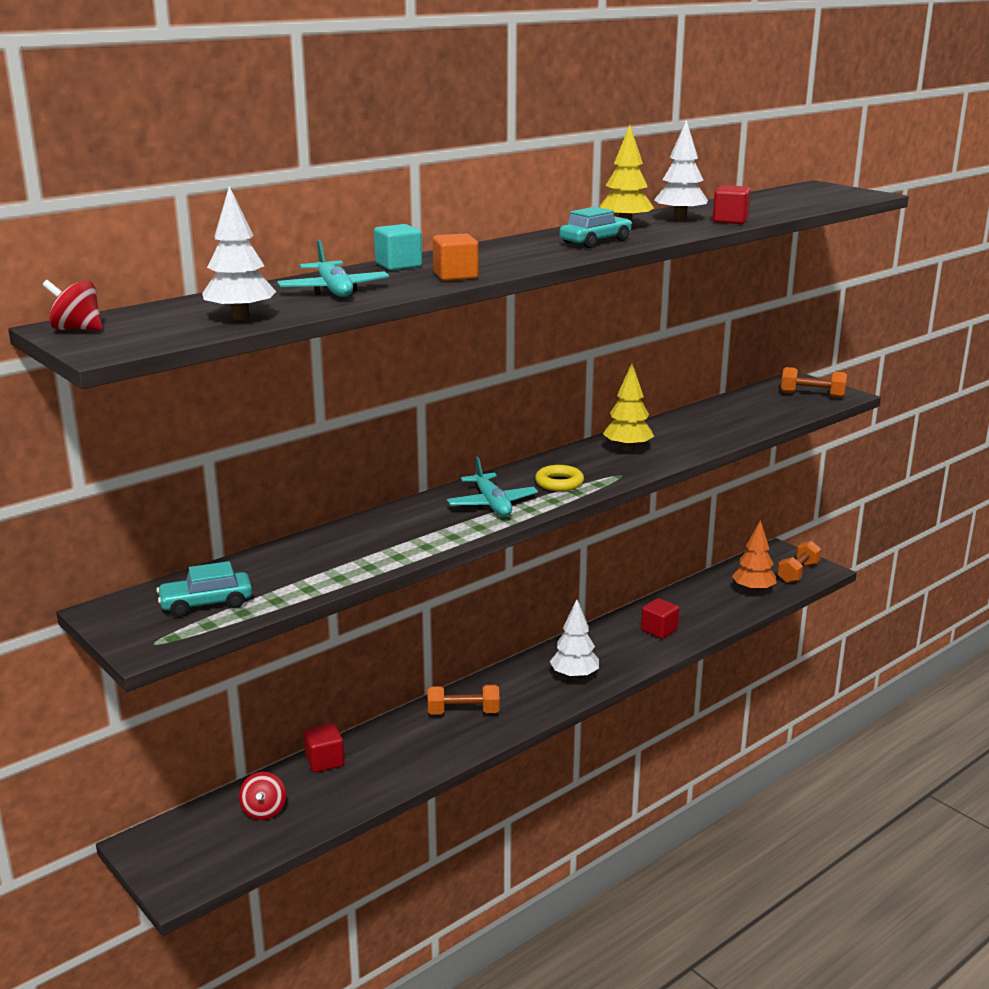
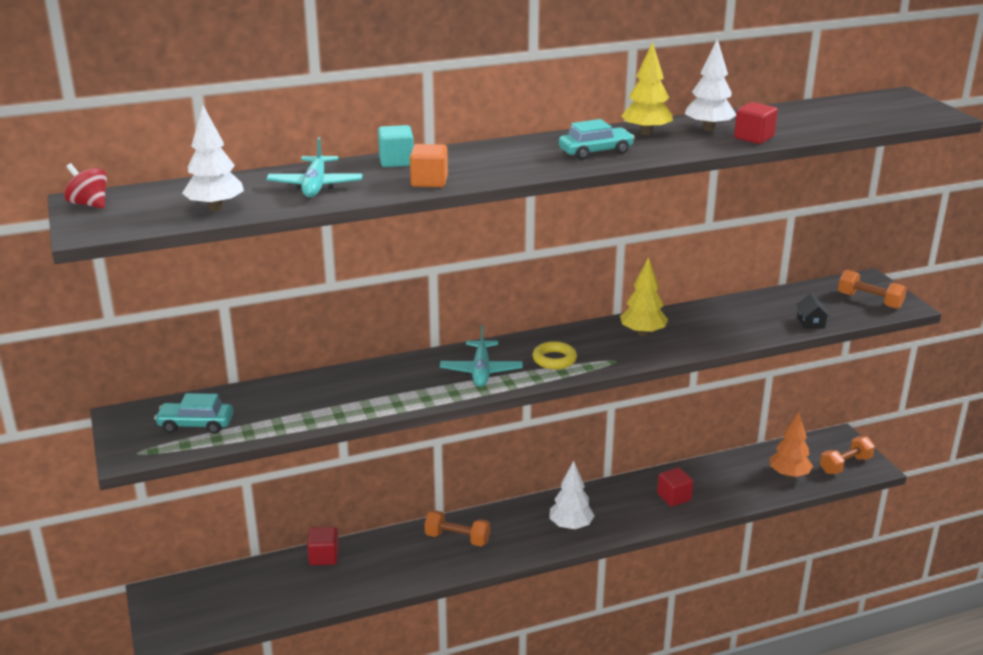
camera: 20 degrees right, 5 degrees up
(264, 811) = (256, 589): red spinning top -> none
(776, 418) = (811, 322): none -> black house

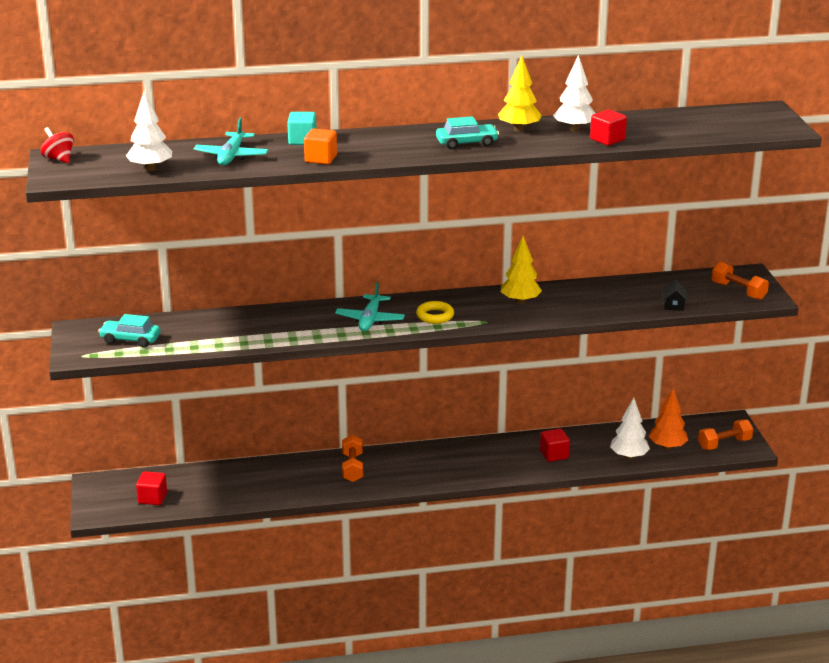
camera: 10 degrees right, 0 degrees up
(324, 556) = (236, 470): red cube -> red cube (152, 498)
(457, 538) = (352, 467): orange dumbbell -> orange dumbbell turned 60 degrees clockwise
(571, 526) = (453, 468): white tree -> white tree (629, 456)

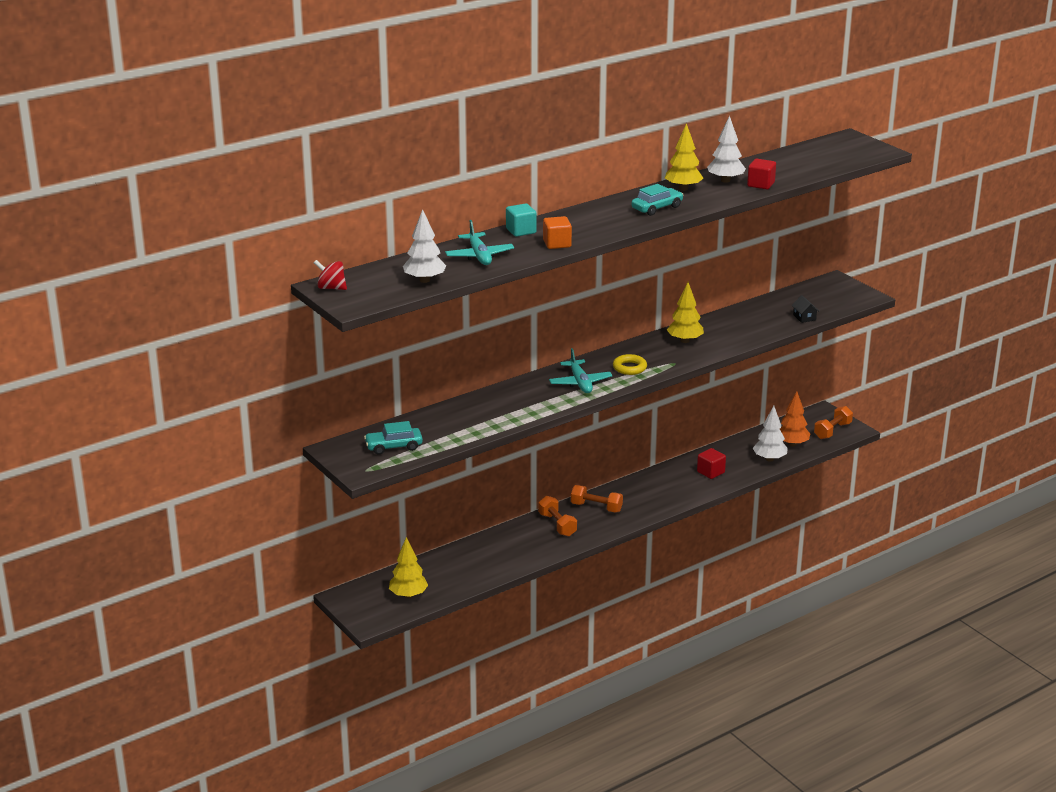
camera: 25 degrees left, 0 degrees up
(152, 498) = (408, 595): red cube -> yellow tree
(738, 291) = (841, 296): orange dumbbell -> orange dumbbell (596, 507)

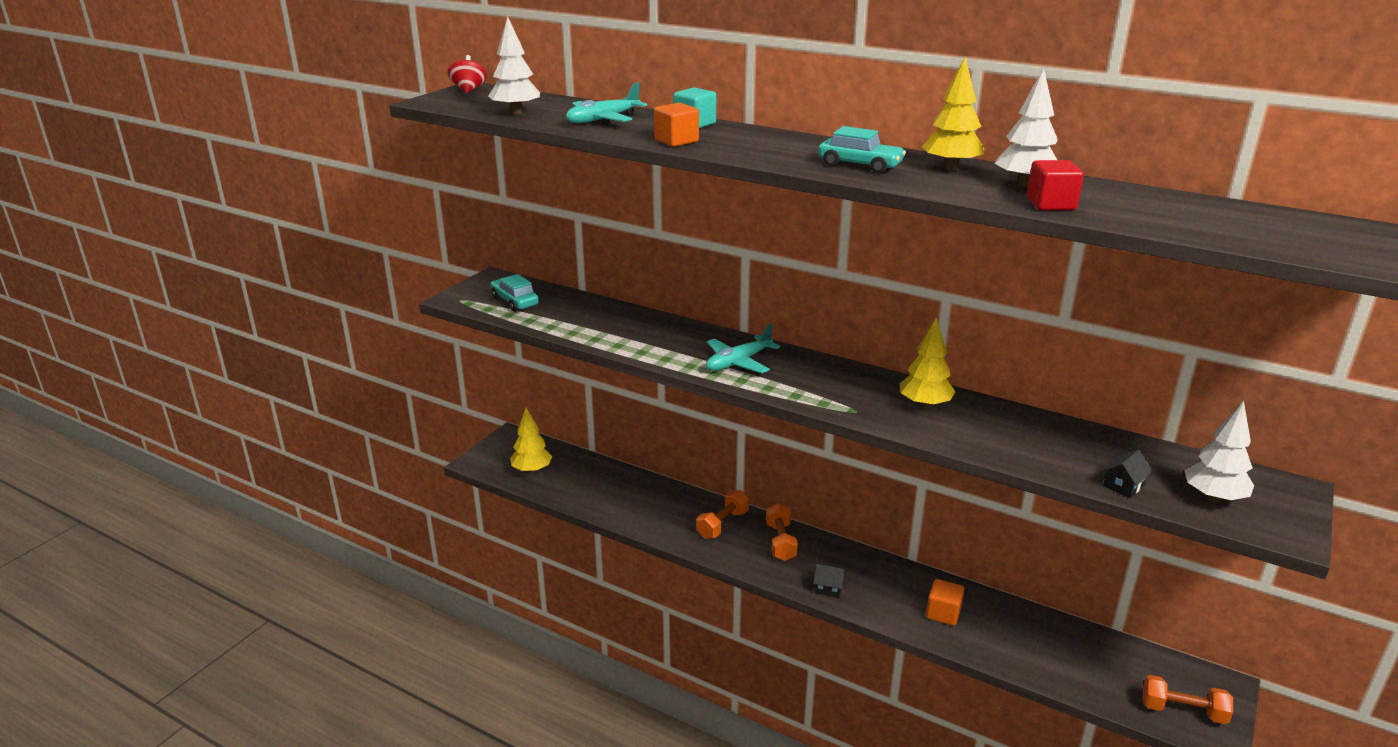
camera: 65 degrees right, 0 degrees up
(629, 368) = (808, 384): yellow ring -> none
(658, 504) = (829, 588): none -> black house
(710, 472) = (943, 613): red cube -> orange cube
(769, 459) = (1032, 661): white tree -> white tree (1213, 497)
(792, 444) = (1096, 675): orange tree -> none

